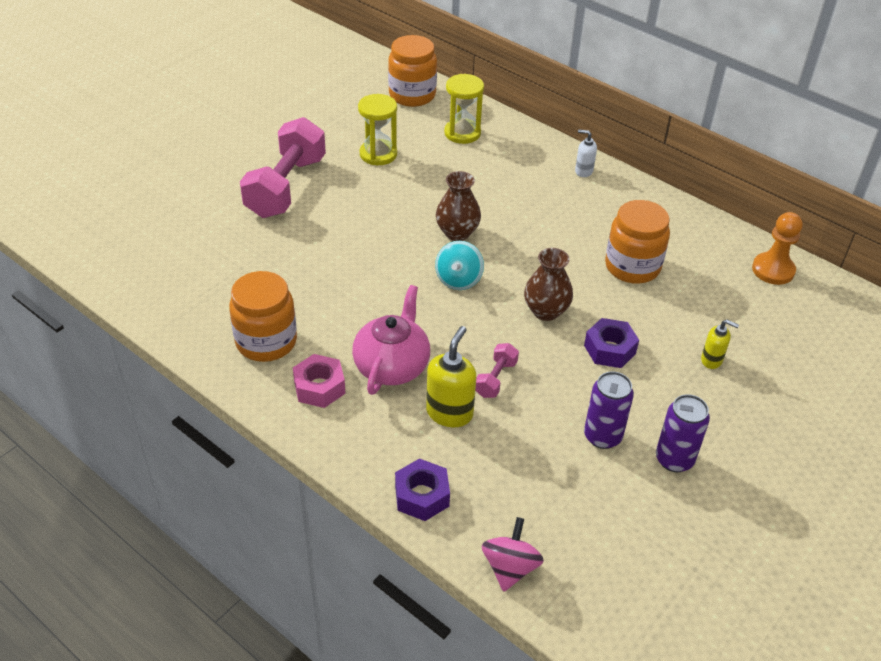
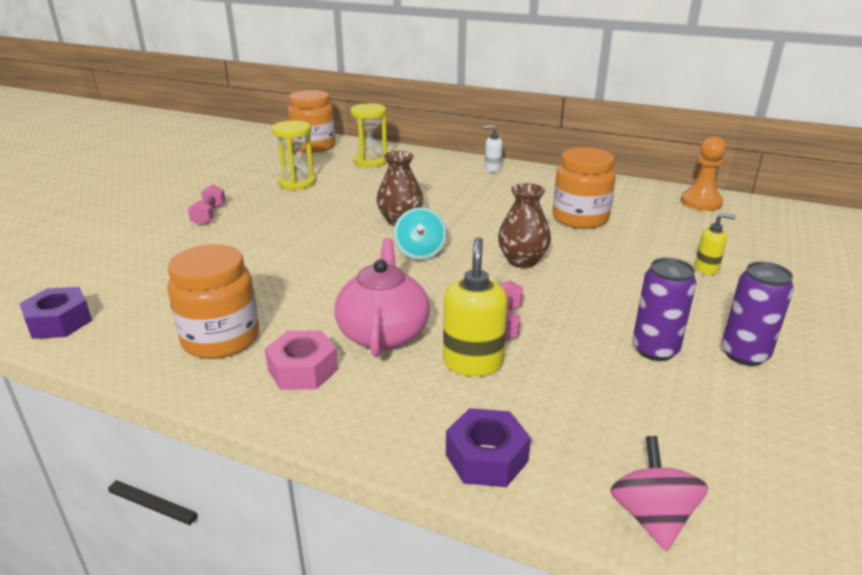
camera: 15 degrees left, 15 degrees down
(286, 187) = (209, 215): pink dumbbell -> pink dumbbell, size x0.44
(609, 349) = (605, 278): purple nut -> purple nut (59, 322)

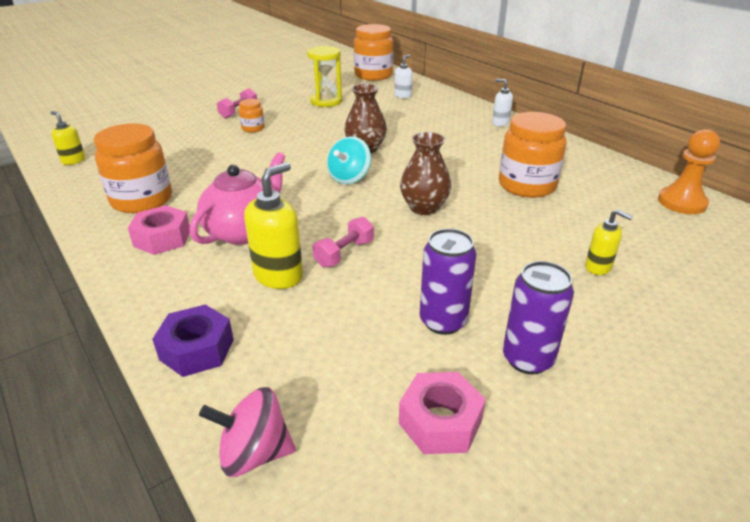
camera: 30 degrees right, 5 degrees up
(59, 322) = (73, 161): purple nut -> yellow soap dispenser
(251, 229) = (253, 128): none -> orange jar
(370, 161) = (403, 96): yellow hourglass -> white soap dispenser
(652, 517) = (254, 453): pink spinning top -> pink spinning top turned 120 degrees counterclockwise
(747, 426) = (440, 422): none -> pink nut

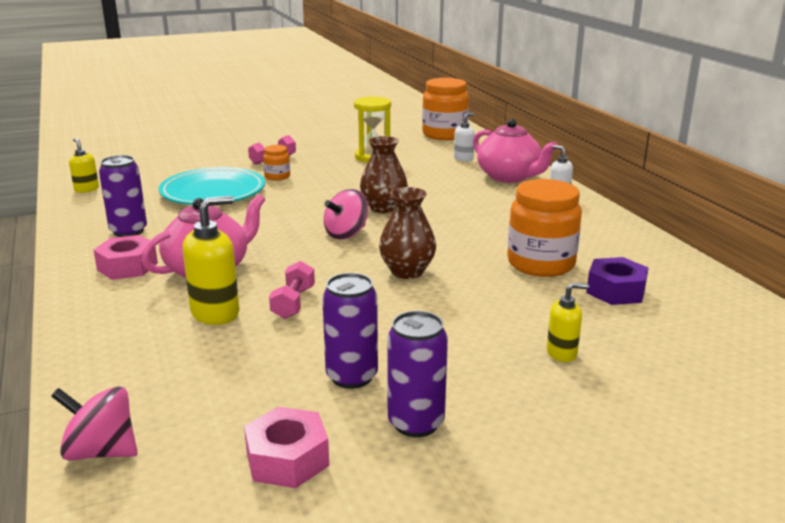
camera: 15 degrees right, 10 degrees down
(142, 200) = (128, 231): orange jar -> purple can
(197, 349) = (102, 363): purple nut -> purple nut (615, 291)
(202, 150) = (213, 192): none -> turquoise plate
(344, 253) = (293, 303): pink dumbbell -> pink dumbbell turned 45 degrees counterclockwise
(349, 178) = (346, 234): turquoise spinning top -> pink spinning top
(450, 109) = (509, 177): none -> pink teapot
(598, 267) = (562, 353): yellow soap dispenser -> yellow soap dispenser turned 60 degrees counterclockwise
(681, 202) = (721, 303): orange pawn -> none

